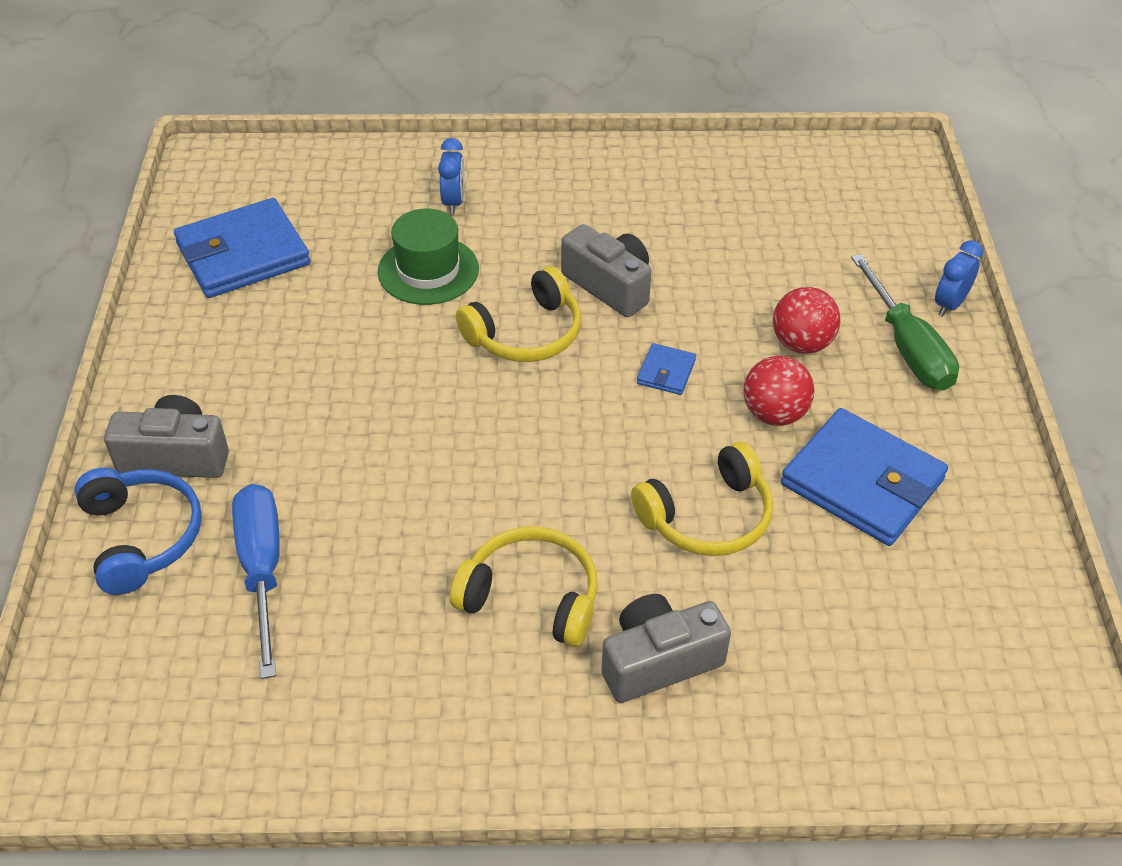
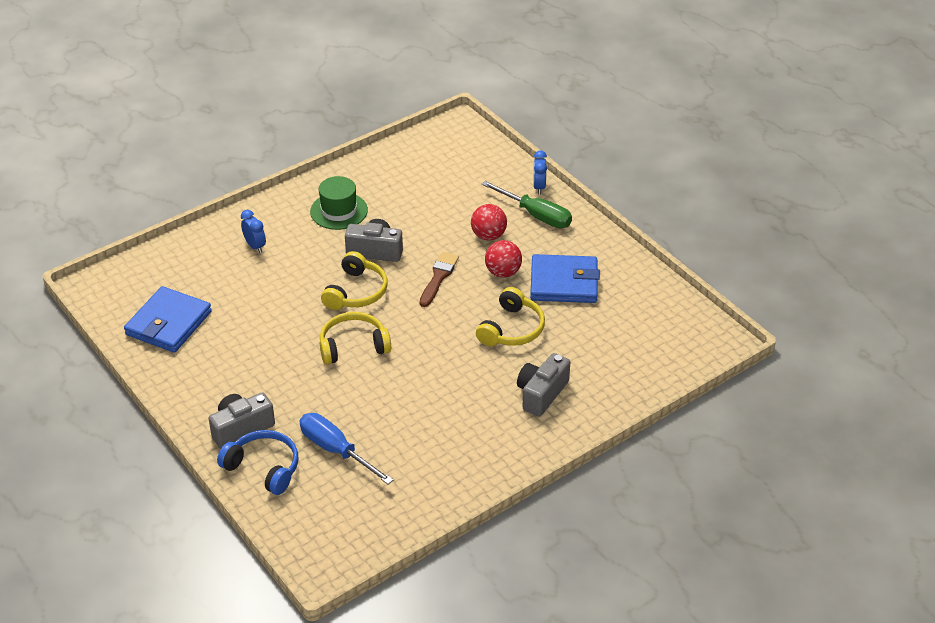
camera: 35 degrees left, 5 degrees down
(428, 270) = (277, 285): green hat -> green hat (339, 211)
(531, 596) = (466, 398): yellow headphones -> yellow headphones (353, 346)
(666, 372) = (438, 277): blue wallet -> brown brush

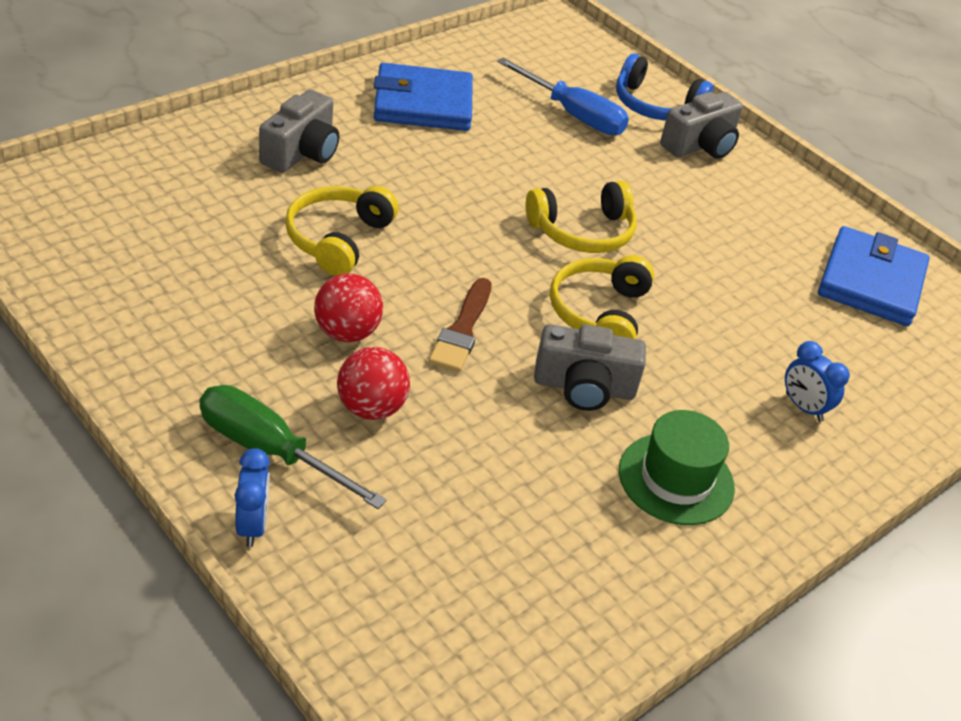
camera: 170 degrees right, 0 degrees up
(564, 282) = (237, 308): blue wallet -> blue wallet (423, 103)

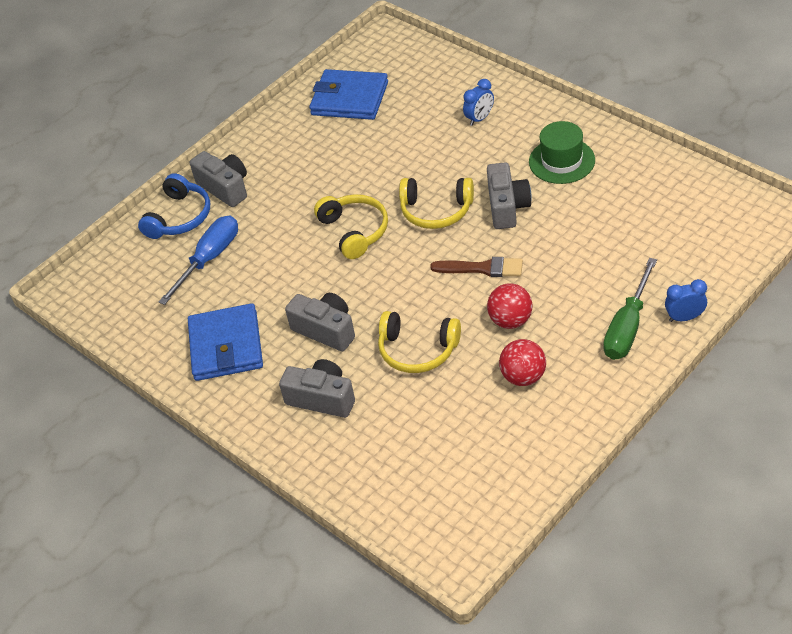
camera: 85 degrees left, 5 degrees up
(371, 408) = (571, 293): red ball -> red ball (523, 377)
(411, 175) = (325, 330): none -> grey camera

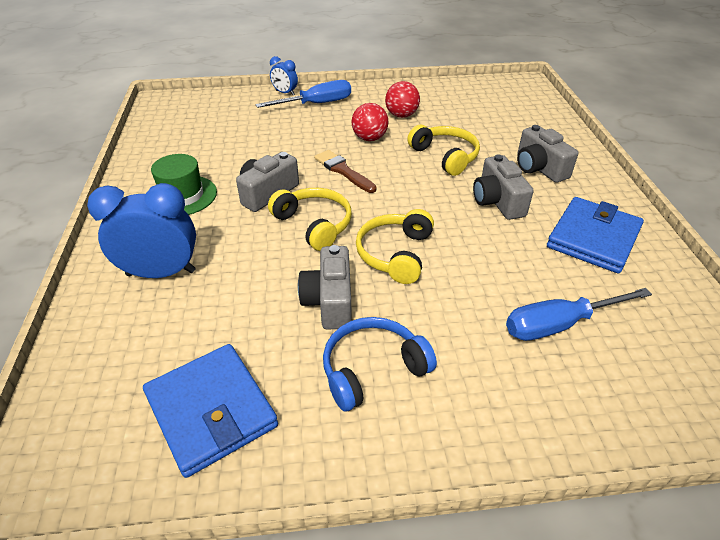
camera: 145 degrees left, 5 degrees down
(179, 217) = (565, 405): blue headphones -> blue headphones (372, 369)
(225, 188) = (478, 403): grey camera -> grey camera (329, 301)
(479, 118) = (161, 273): blue clock -> blue clock, size x1.93
(627, 327) = (316, 104): green screwdriver -> blue screwdriver

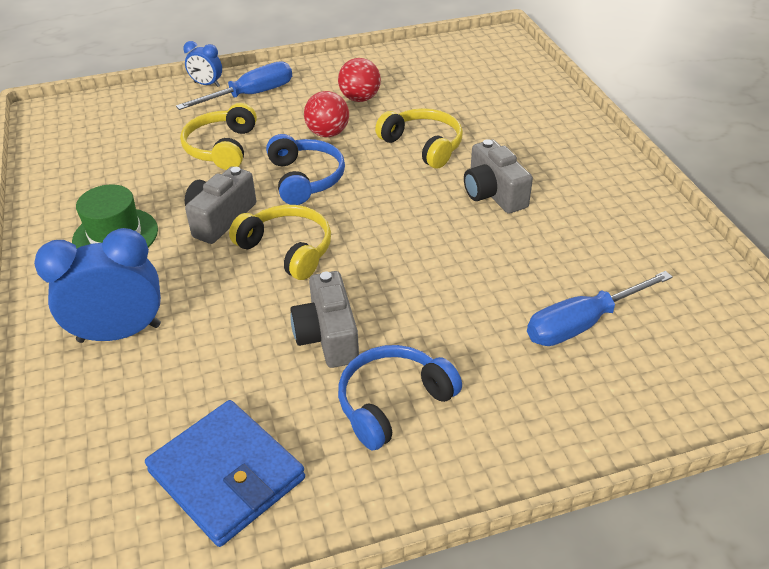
camera: 10 degrees left, 0 degrees up
(343, 171) = (305, 178): brown brush -> blue headphones
(395, 254) = (389, 271): yellow headphones -> yellow headphones (221, 148)
(539, 168) = (533, 147): grey camera -> none
(593, 238) = (604, 222): blue wallet -> none

